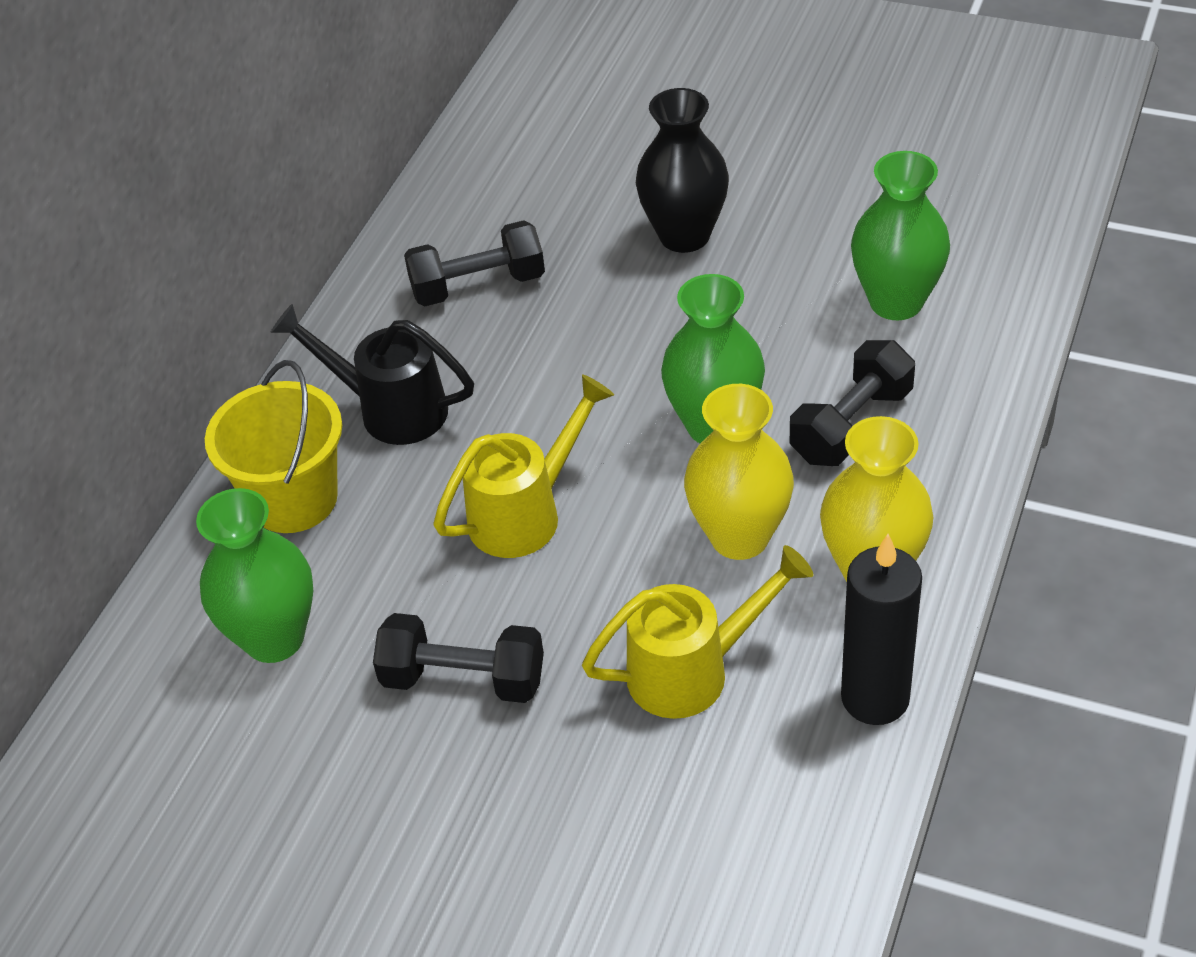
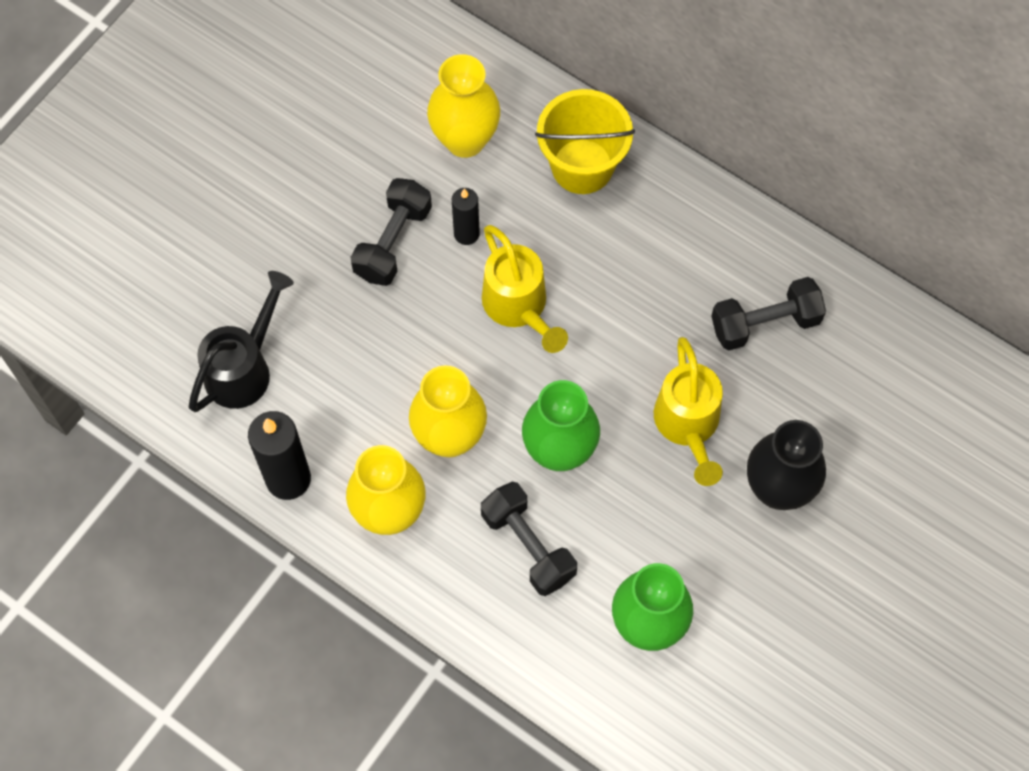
camera: 100 degrees right, 20 degrees up
(274, 638) = (465, 140): green vase -> yellow vase
(391, 409) = (648, 240): black watering can -> black watering can (243, 368)
(428, 597) = (466, 234): none -> black candle
(478, 286) = (765, 323): black dumbbell -> black dumbbell turned 75 degrees clockwise
(692, 671) = (349, 376): yellow watering can -> yellow watering can (688, 425)

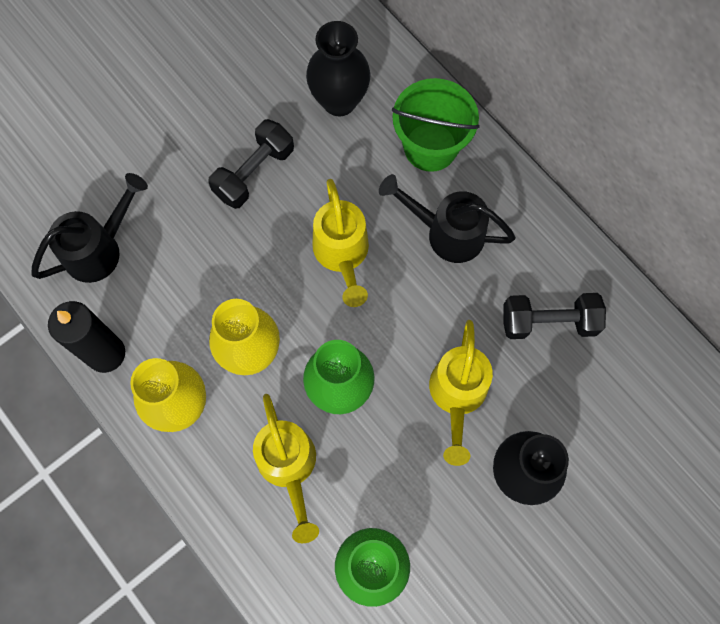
camera: 15 degrees right, 5 degrees up
(465, 140) = (339, 101): yellow vase -> black vase
(466, 234) = (317, 181): black candle -> none
(528, 546) = (289, 467): black dumbbell -> yellow watering can
(582, 166) = (430, 147): yellow bucket -> green bucket
(628, 255) = (447, 233): none -> black watering can

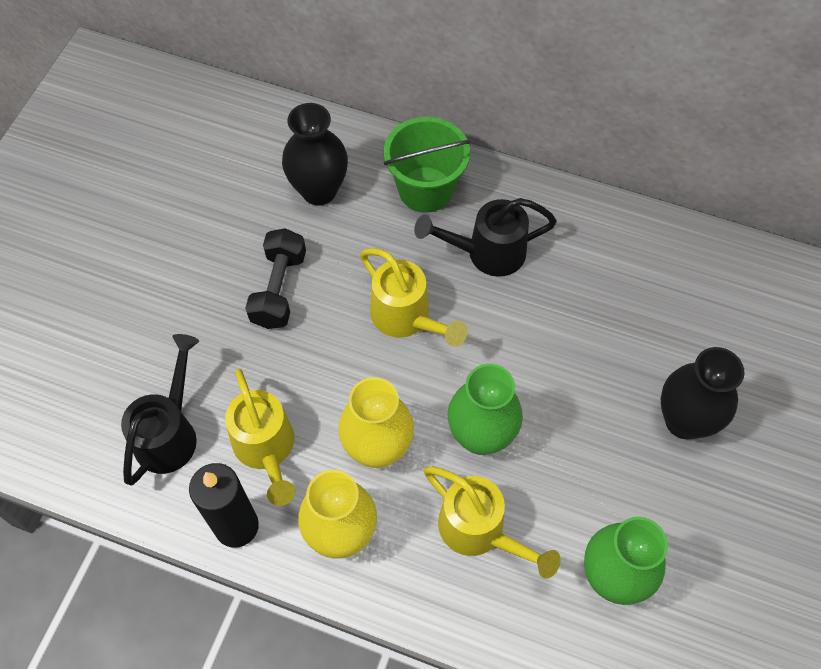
camera: 30 degrees left, 10 degrees down
(457, 395) = (587, 384): yellow watering can -> yellow watering can (266, 449)
(549, 322) = (622, 281): black dumbbell -> none

